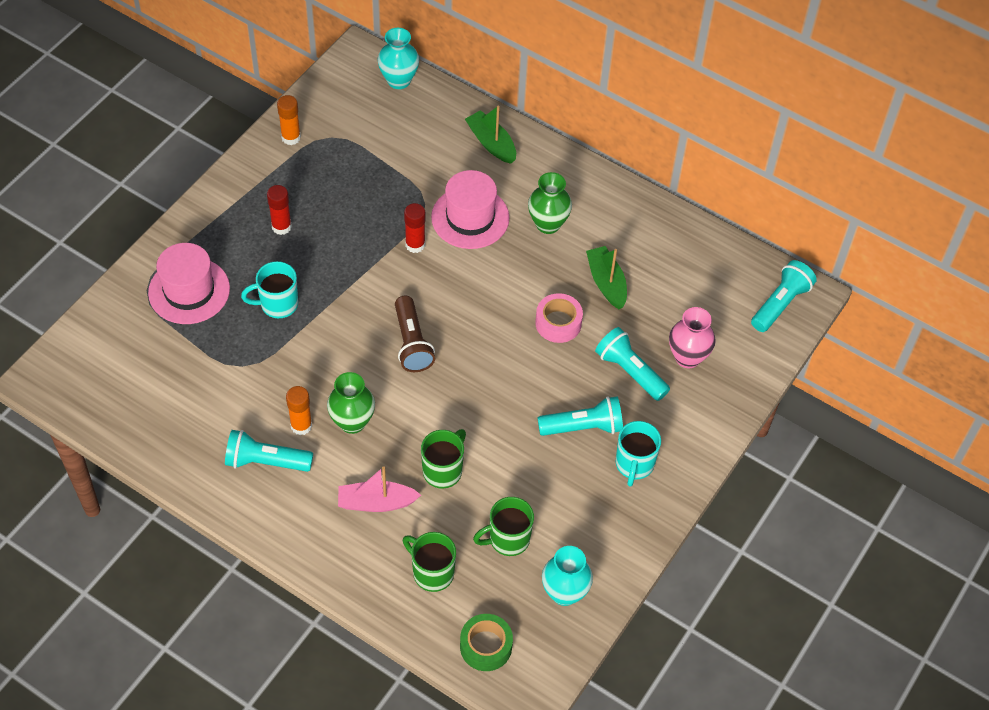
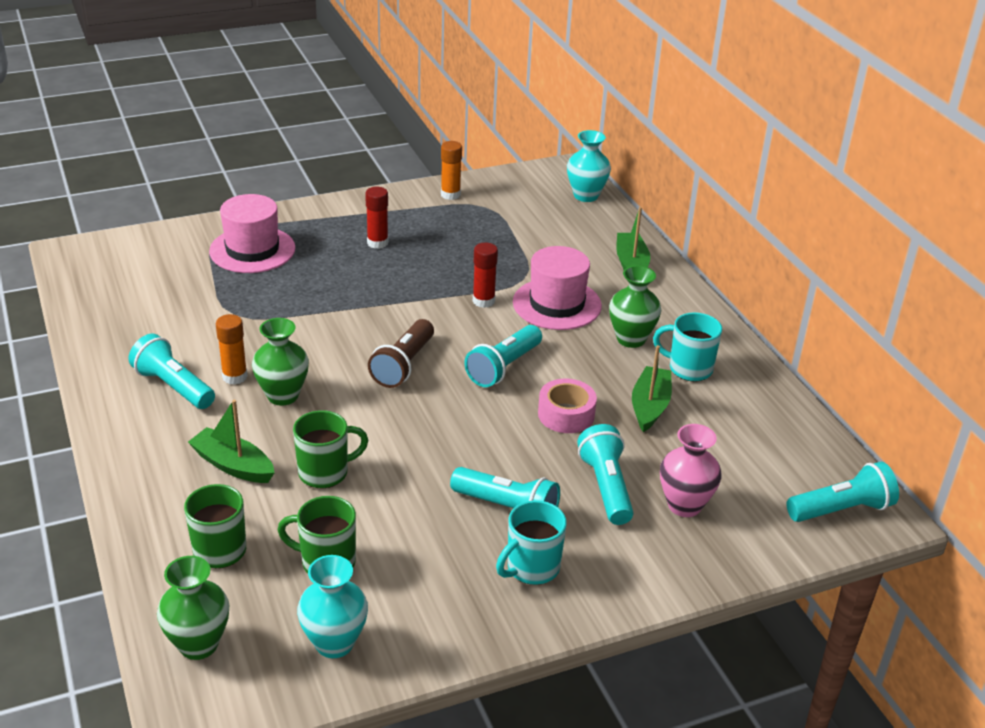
camera: 35 degrees right, 20 degrees down
(277, 304) = (314, 288): turquoise mug -> turquoise mug (689, 369)
(376, 502) = (233, 465): pink boat -> green boat
(482, 304) = (503, 367): none -> turquoise flashlight
(486, 646) = (198, 644): green tape -> green vase

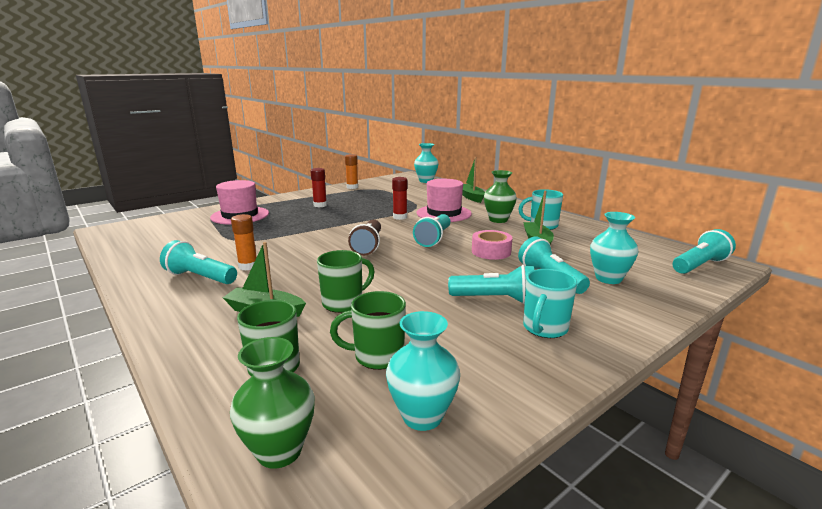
camera: 15 degrees left, 15 degrees down
(283, 395) = (289, 270): green vase -> none
(684, 505) = (608, 278): pink vase -> turquoise vase

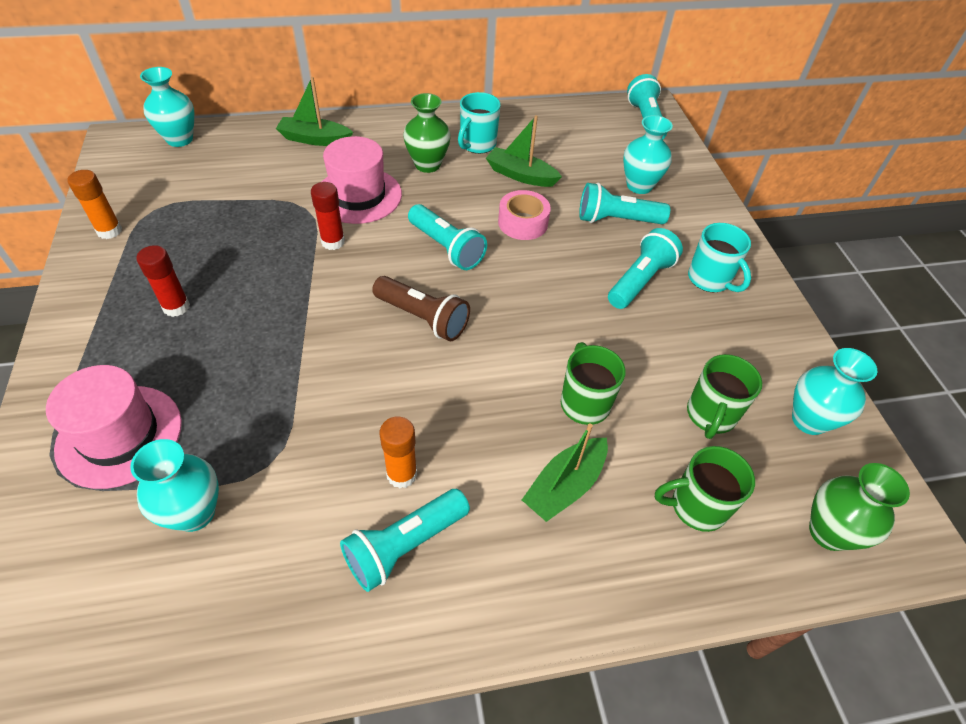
camera: 65 degrees left, 30 degrees up
(204, 235) = (194, 513): none -> turquoise vase

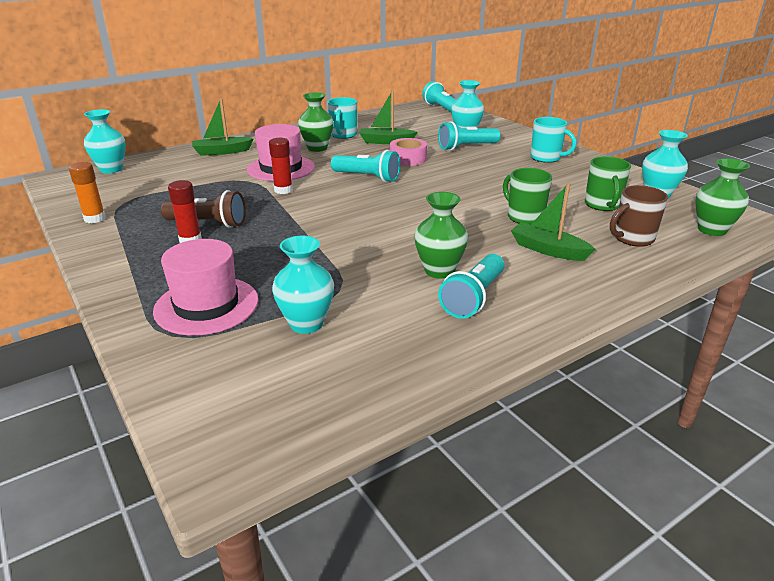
camera: 20 degrees left, 20 degrees down
(402, 474) = (439, 271): orange glue stick -> green vase
(422, 318) = (382, 207): brown flashlight -> brown flashlight (208, 223)
(565, 486) = (548, 250): green boat -> green boat turned 105 degrees clockwise
(640, 281) = (506, 166): turquoise flashlight -> none
(696, 506) = (632, 238): green mug -> brown mug

